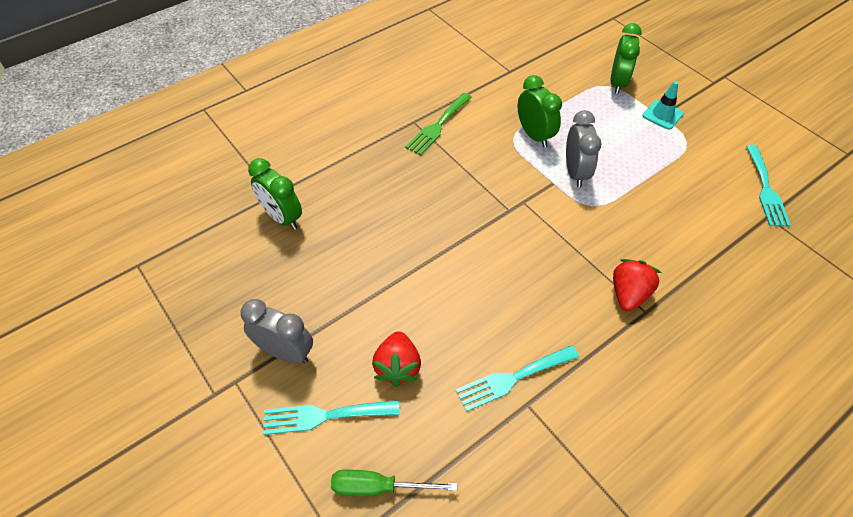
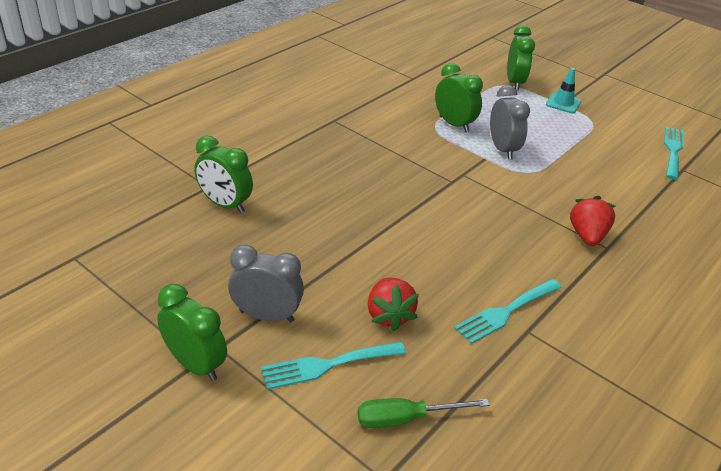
camera: 15 degrees left, 15 degrees down
(210, 398) = (195, 364): none -> green clock
(438, 126) = (359, 122): green fork -> none
(766, 189) = (673, 150): turquoise fork -> turquoise fork turned 150 degrees counterclockwise

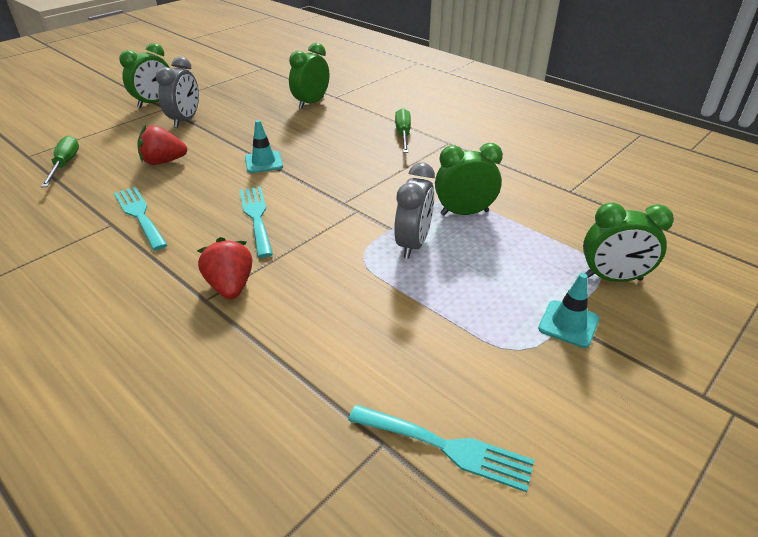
camera: 95 degrees right, 0 degrees up
(316, 143) = (403, 134): none -> green screwdriver
(327, 365) = (129, 139): turquoise fork -> turquoise fork (256, 217)
(383, 233) = (263, 162): none -> turquoise traffic cone
(454, 124) = (464, 213): green clock -> green clock turned 150 degrees counterclockwise
(502, 149) = (413, 244): grey clock -> grey clock turned 60 degrees counterclockwise
(587, 236) = (230, 286): red strawberry -> red strawberry turned 120 degrees counterclockwise

